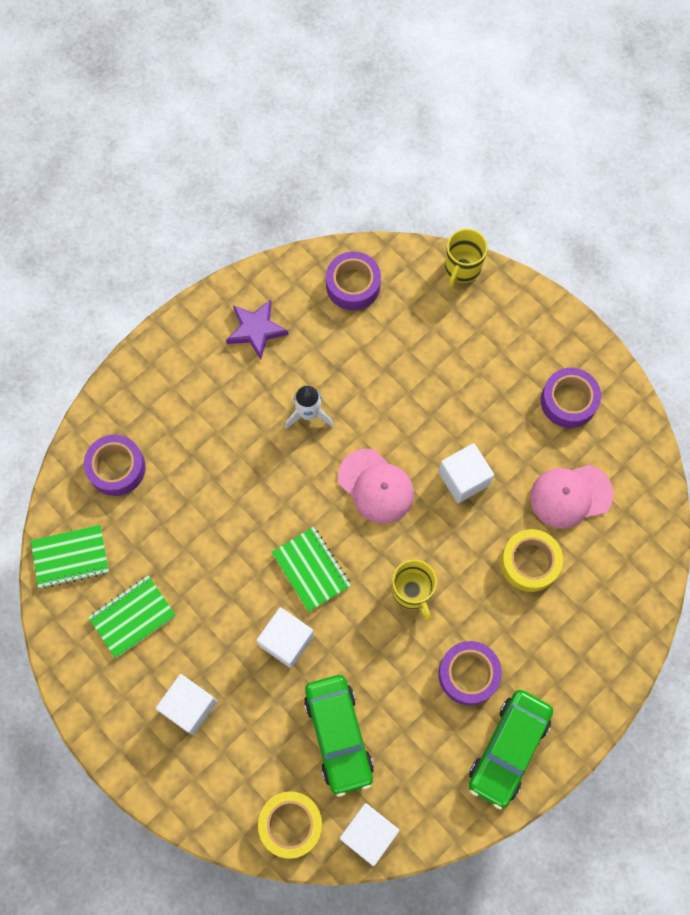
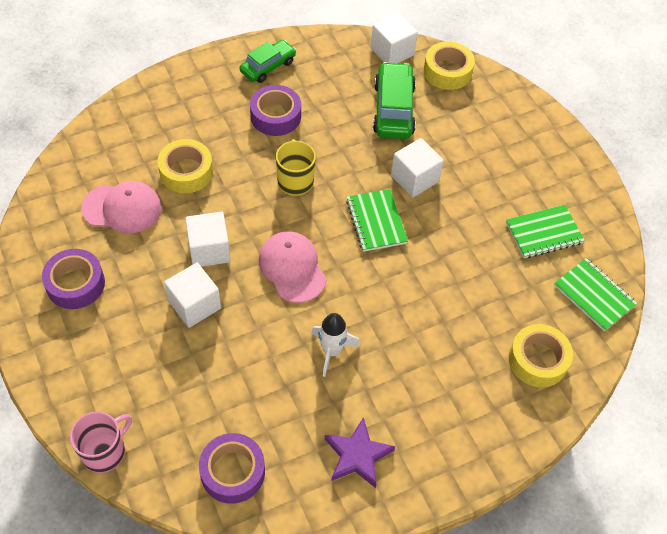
camera: 165 degrees left, 15 degrees down
(70, 557) = (594, 295): green notebook -> green notebook turned 45 degrees clockwise
(116, 468) = (538, 360): purple tape -> yellow tape
(189, 706) = (507, 159): white cube -> white cube (194, 305)
(462, 268) = (104, 451): yellow mug -> pink mug
(508, 749) = (268, 67): green car -> green car, size x0.66

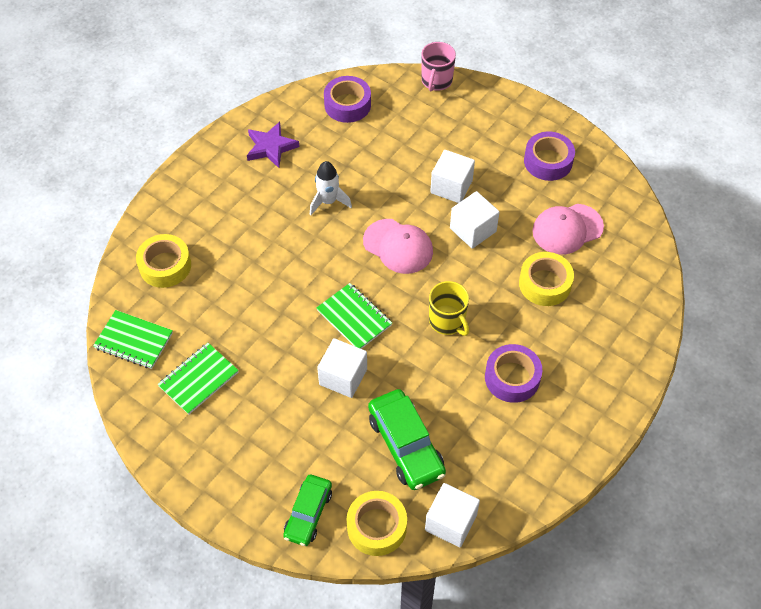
camera: 155 degrees right, 0 degrees up
(268, 67) = (562, 431): green car -> green car (308, 514)

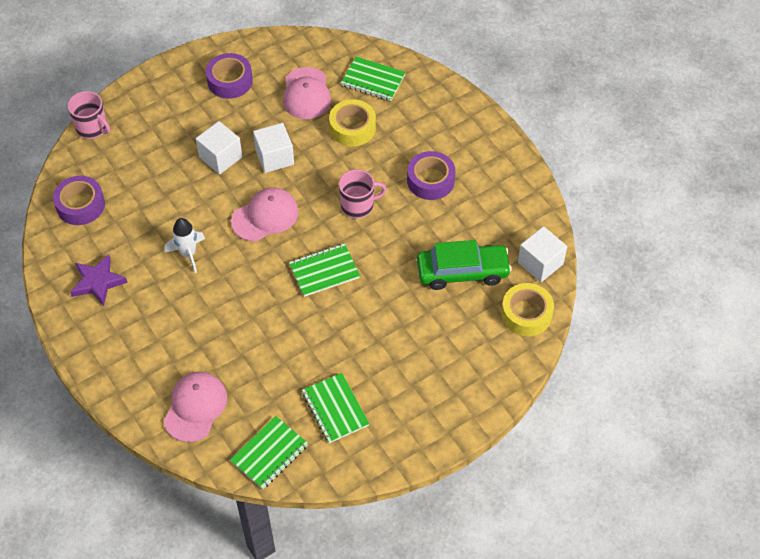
camera: 70 degrees left, 0 degrees up
(165, 266) = (195, 407): yellow tape -> pink cap
(308, 514) = (498, 359): green car -> none
(343, 377) = (380, 297): white cube -> none
(447, 321) = (358, 205): yellow mug -> pink mug
(618, 282) = (373, 80): none -> green notebook

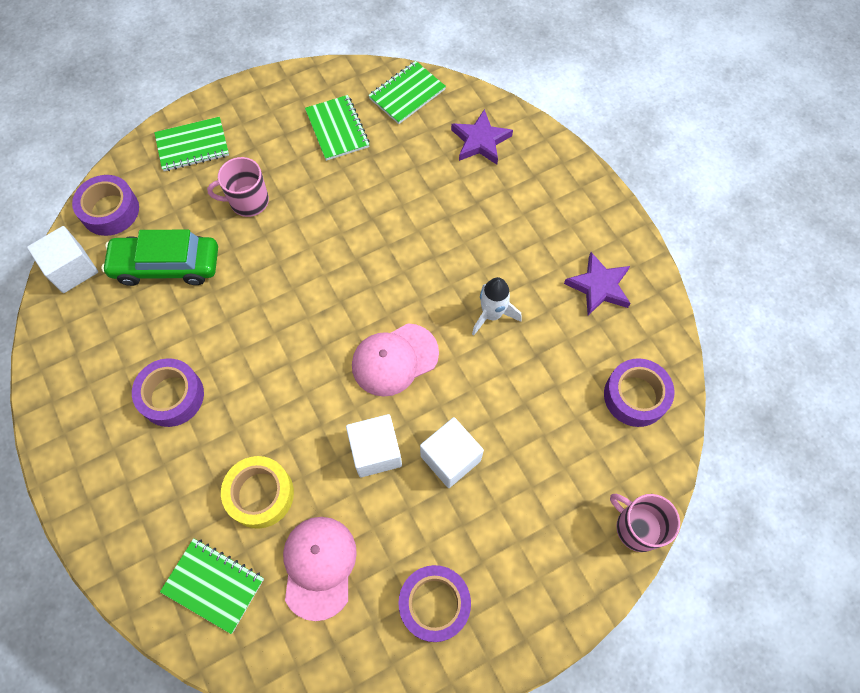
camera: 175 degrees left, 10 degrees up
(195, 407) = (480, 141): pink cap -> purple star
(324, 271) = (329, 279): green notebook -> green notebook (192, 146)
(358, 205) = (274, 365): pink mug -> pink mug (248, 201)
(526, 314) = (110, 210): yellow tape -> purple tape

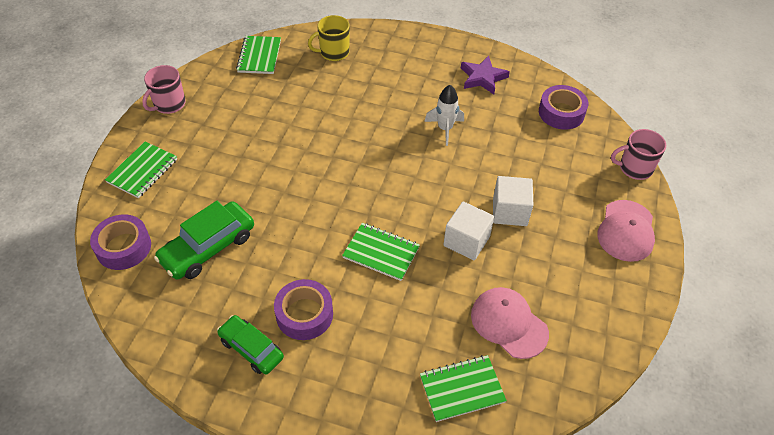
camera: 45 degrees left, 15 degrees down
(72, 269) = (136, 301): white cube -> none
(104, 389) = (251, 349): none -> green car
(248, 201) = (222, 174): pink mug -> pink mug (169, 104)
(260, 494) = (428, 318): yellow tape -> none
(337, 129) = (236, 100): green notebook -> green notebook (381, 253)
(394, 359) = (419, 189): pink cap -> pink cap (626, 231)
(434, 604) = (590, 286): purple tape -> none
(480, 141) = (333, 52): purple star -> yellow mug

